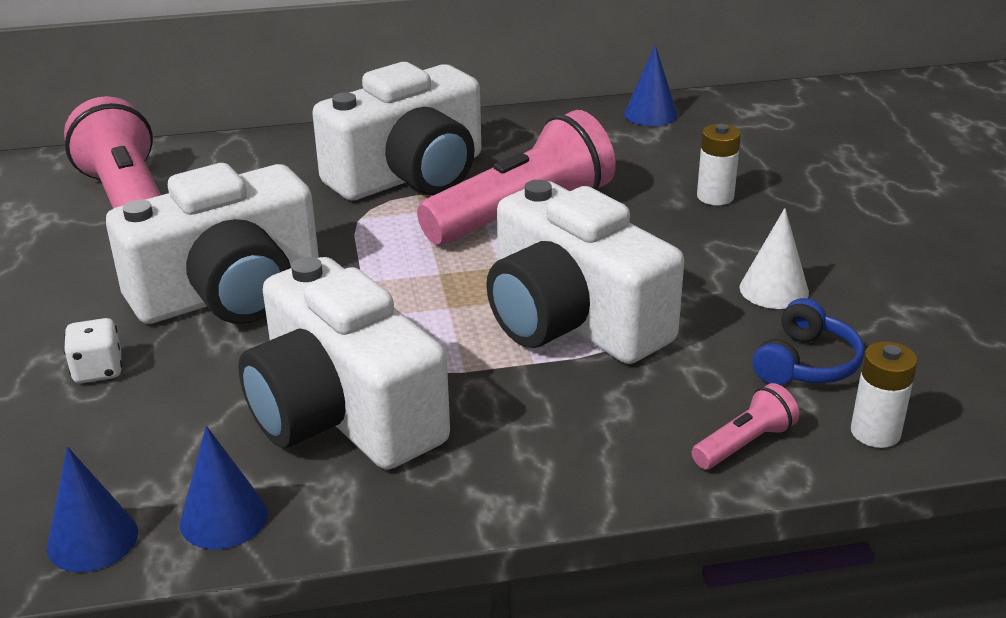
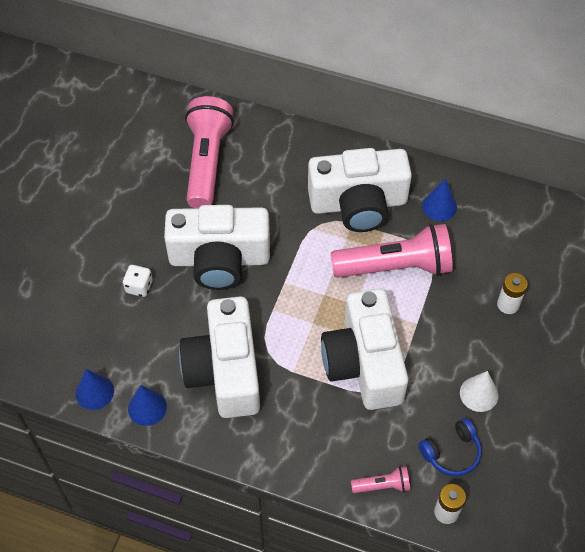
camera: 30 degrees right, 25 degrees up
(650, 114) = (530, 209): blue cone -> blue cone (439, 206)

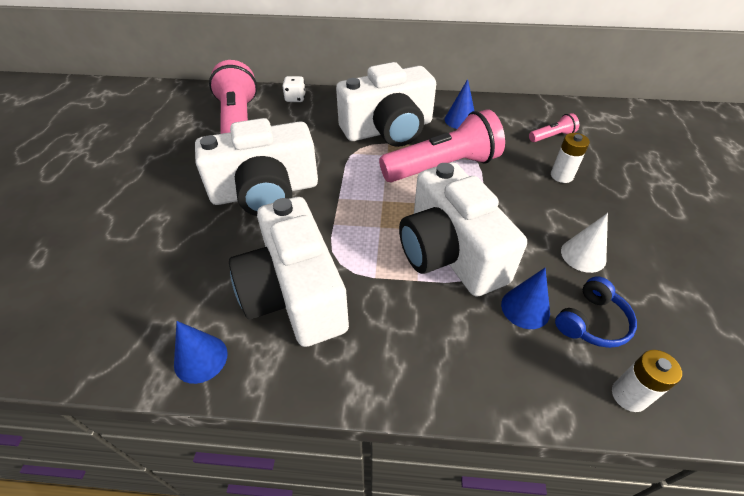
camera: 15 degrees left, 10 degrees down
(94, 392) = (126, 355): blue cone -> blue cone (525, 308)
(139, 287) = (179, 231): white dice -> white dice (295, 98)
(382, 485) = (534, 382): pink flashlight -> pink flashlight (552, 136)

